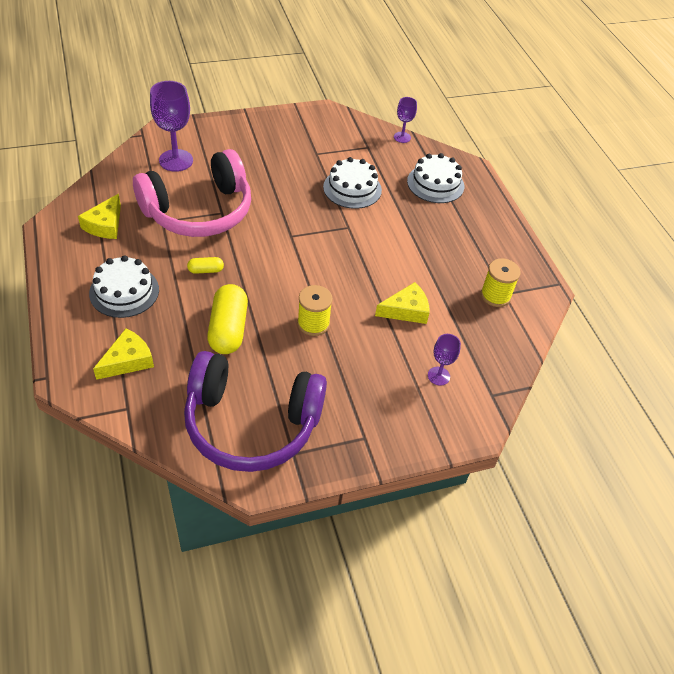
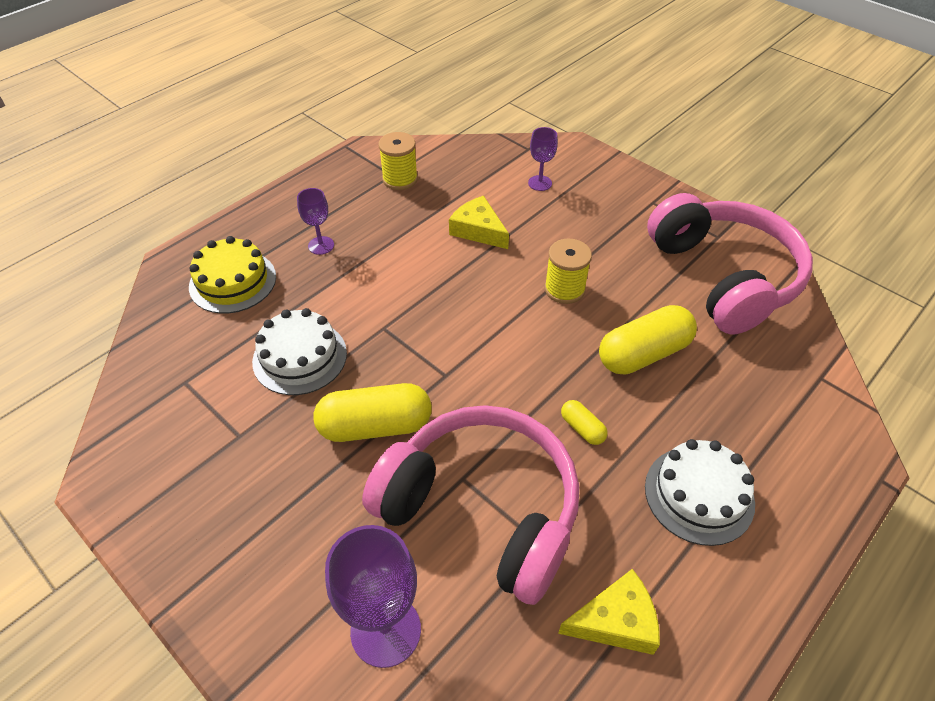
camera: 115 degrees left, 0 degrees up
(128, 360) = (776, 417): yellow cheese -> none
(251, 423) = (724, 276): purple headphones -> pink headphones
(281, 197) = (375, 426): none -> yellow capsule
(402, 137) = (135, 353): purple goblet -> purple goblet (321, 245)
(435, 183) = (233, 281): white cake -> yellow cake

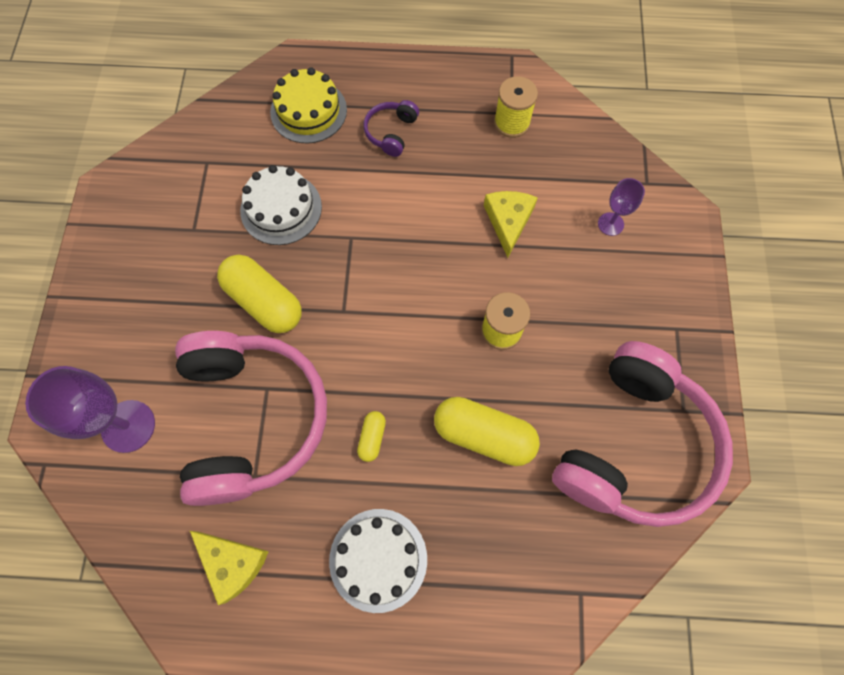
camera: 50 degrees right, 20 degrees up
(321, 245) = (391, 132): purple goblet -> purple headphones

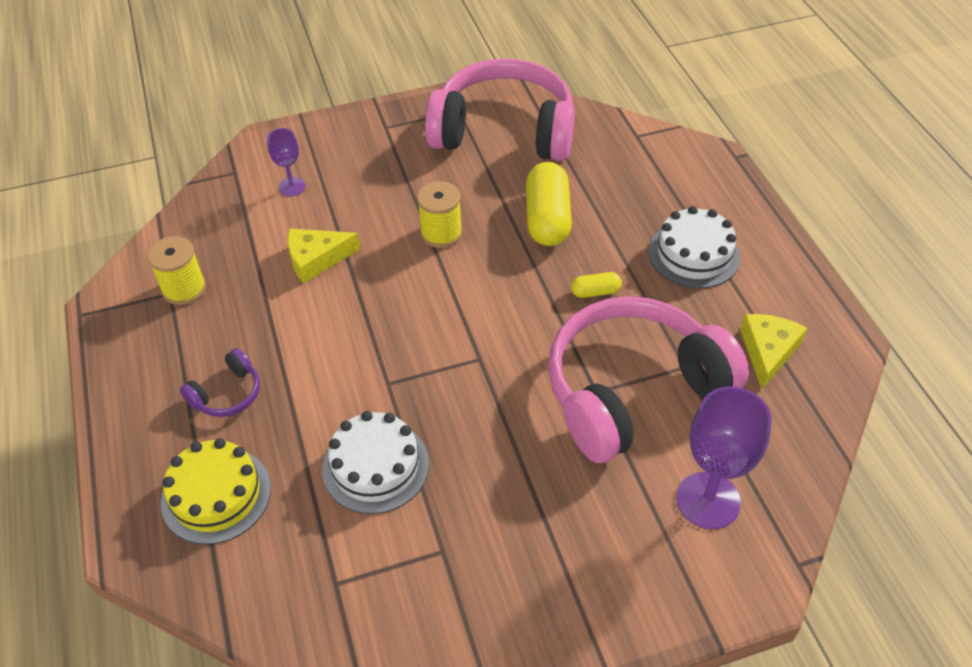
camera: 110 degrees left, 20 degrees down
(264, 301) = (502, 433): yellow capsule -> none
(391, 132) = (227, 394): purple headphones -> purple headphones turned 45 degrees counterclockwise

